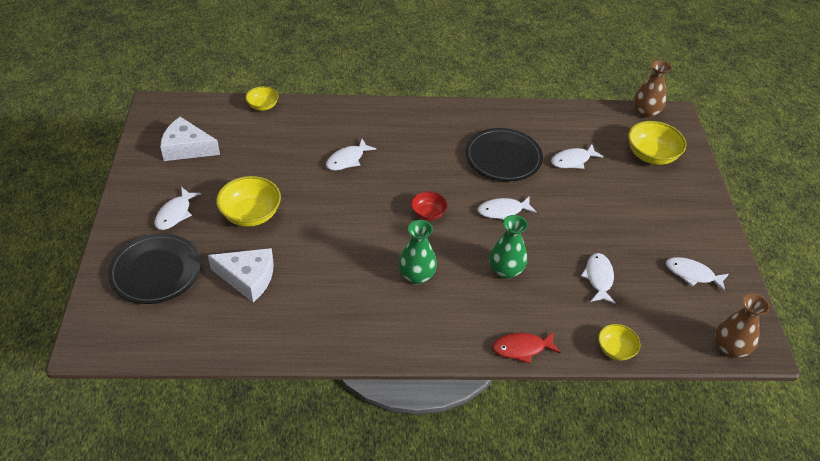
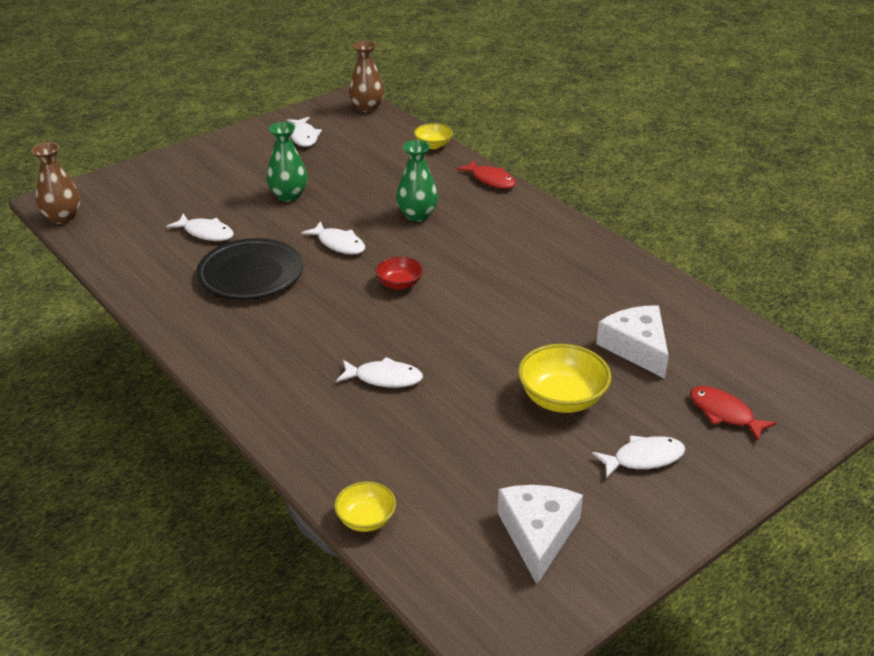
camera: 125 degrees left, 10 degrees down
(156, 271) = (724, 413): black plate -> red fish
(187, 148) = (538, 534): white cheese -> white cheese turned 150 degrees counterclockwise
(416, 276) = (489, 255): green vase -> green vase (288, 195)
(598, 278) = (364, 172): white fish -> none
(651, 155) = (145, 194): yellow bowl -> none

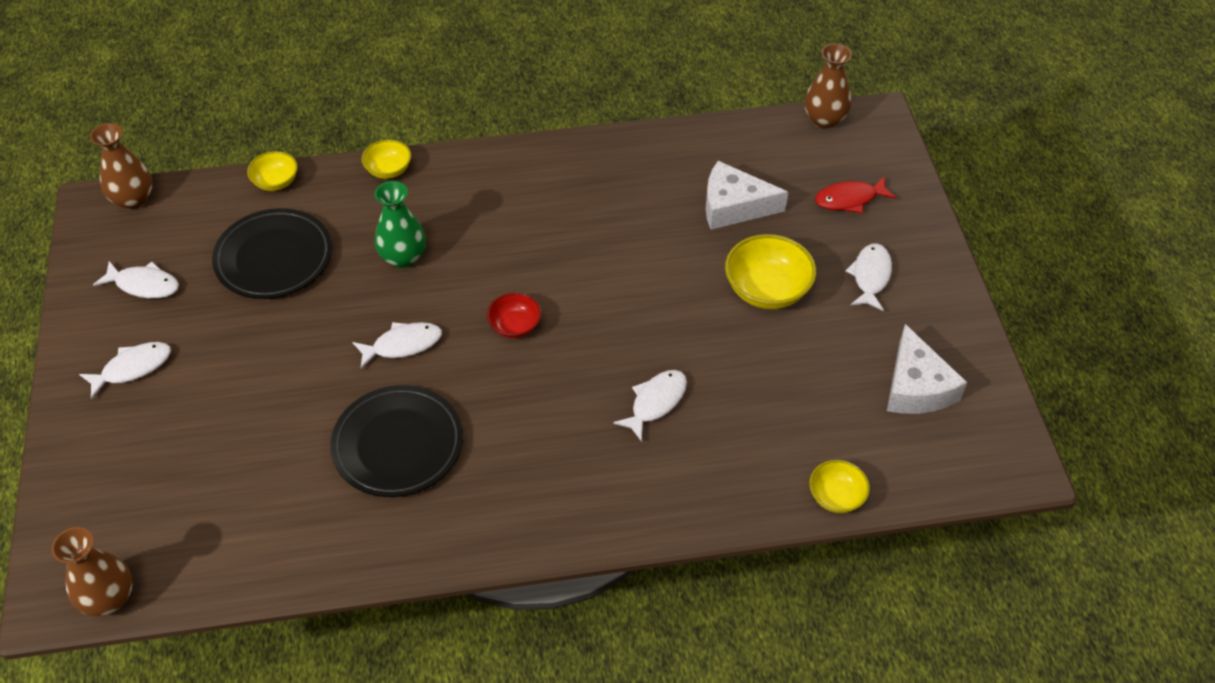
camera: 60 degrees left, 15 degrees up
(206, 233) = (277, 457): white fish -> white fish (132, 368)
(288, 195) = (265, 350): green vase -> none
(367, 169) = (274, 258): none -> black plate
(490, 180) = (388, 170): red fish -> yellow bowl
(538, 534) = (916, 387): white cheese -> white cheese turned 135 degrees counterclockwise
(805, 365) = (824, 119): none -> brown vase

